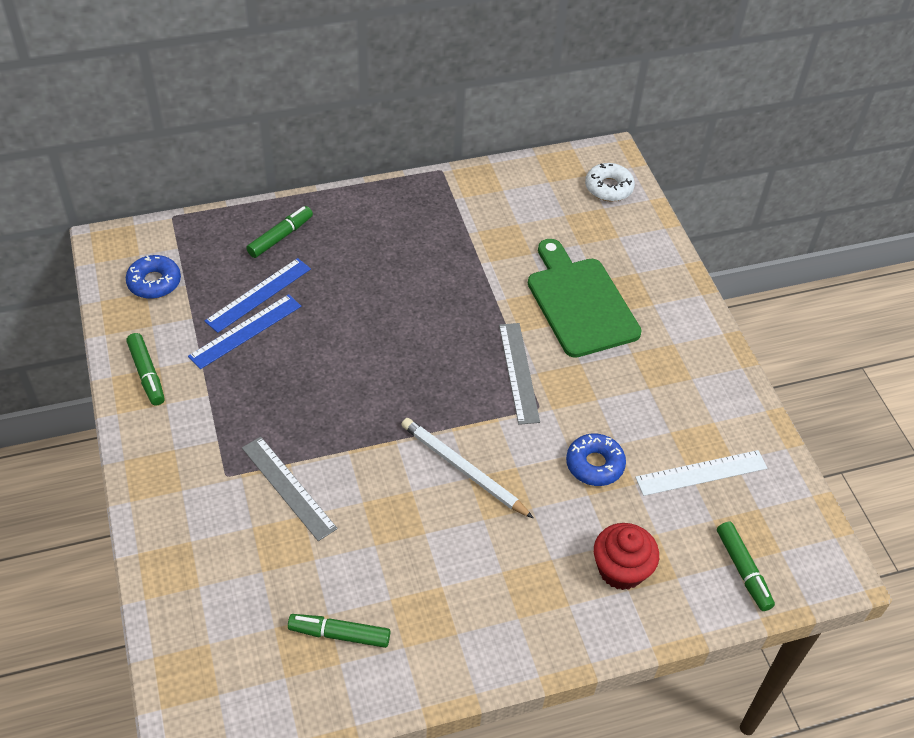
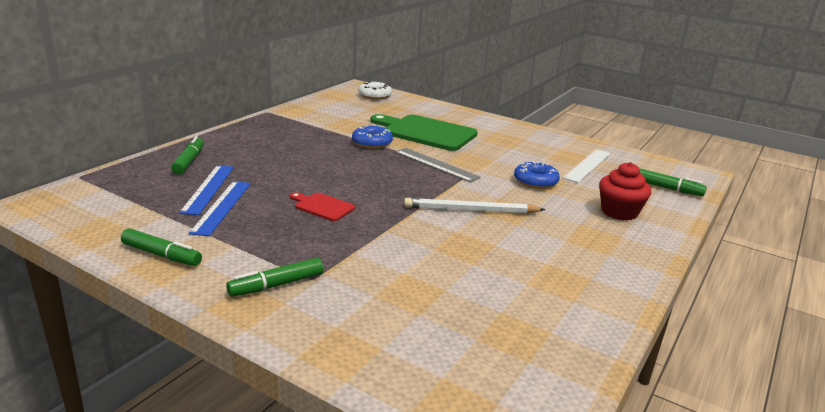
camera: 40 degrees left, 25 degrees down
(154, 282) = (104, 209): blue donut -> blue donut (372, 143)
(288, 487) = (370, 264): grey ruler -> none
(330, 380) = (322, 206): none -> red cutting board
(339, 634) = (526, 317): green marker -> green marker (277, 285)

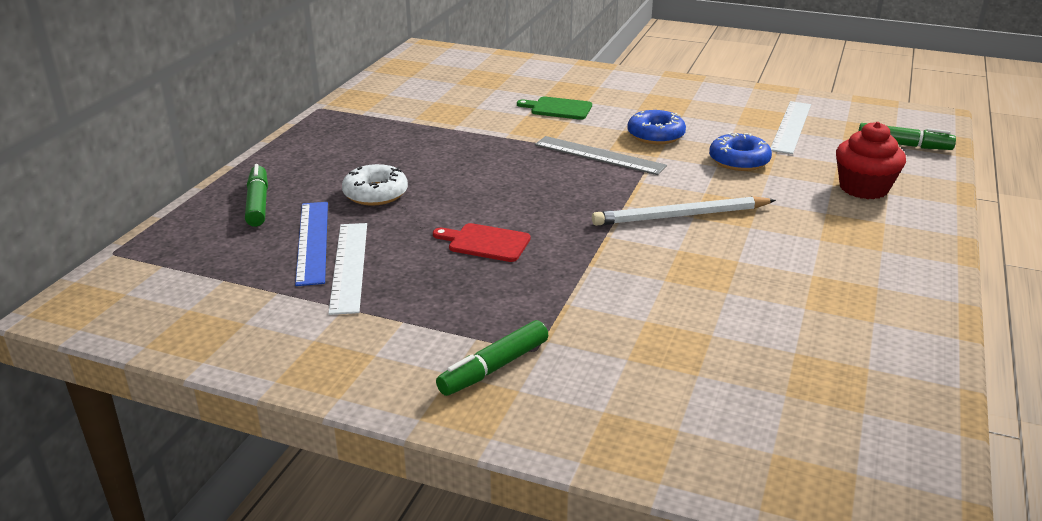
camera: 10 degrees left, 5 degrees up
(161, 255) = (311, 352): green marker -> none
(222, 207) = (349, 266): blue ruler -> white ruler
(372, 143) = (495, 135): blue donut -> blue donut (655, 135)
(375, 95) = (456, 60): white donut -> white donut (375, 193)
(426, 132) = (558, 108): green cutting board -> green cutting board, size x0.48

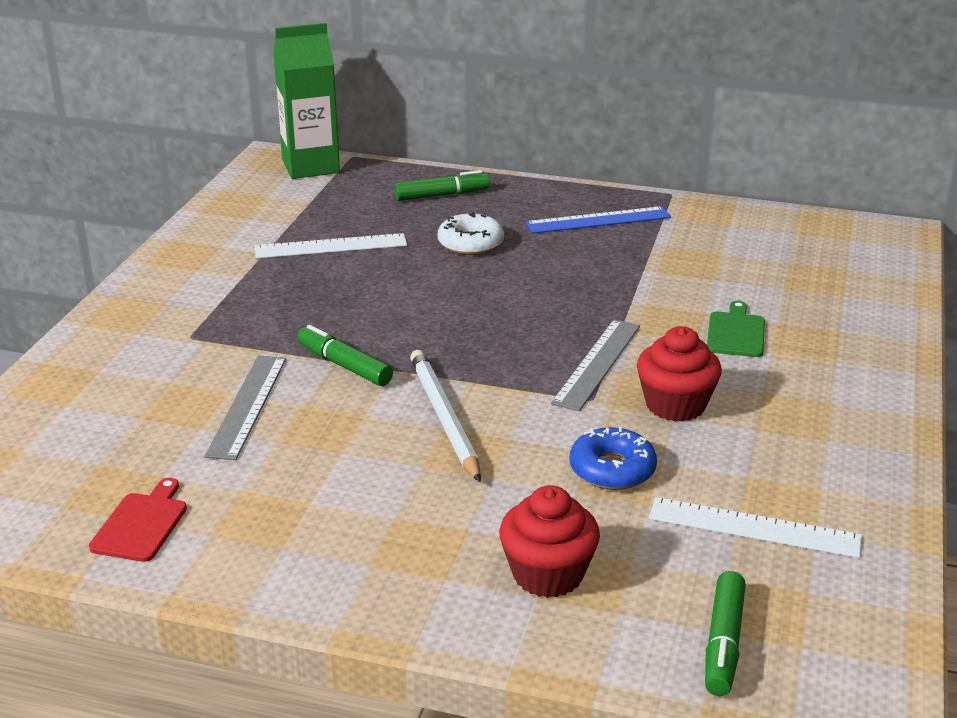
camera: 85 degrees right, 0 degrees up
(120, 280) = (310, 166): none -> green carton
(313, 241) = (373, 226): blue ruler -> blue ruler (598, 220)
(485, 242) = (375, 305): red cutting board -> red cutting board (141, 524)
(494, 367) = (168, 320): green marker -> green marker (344, 365)
(655, 135) = (675, 405): blue donut -> red cupcake
(670, 309) = (247, 405): none -> grey ruler

